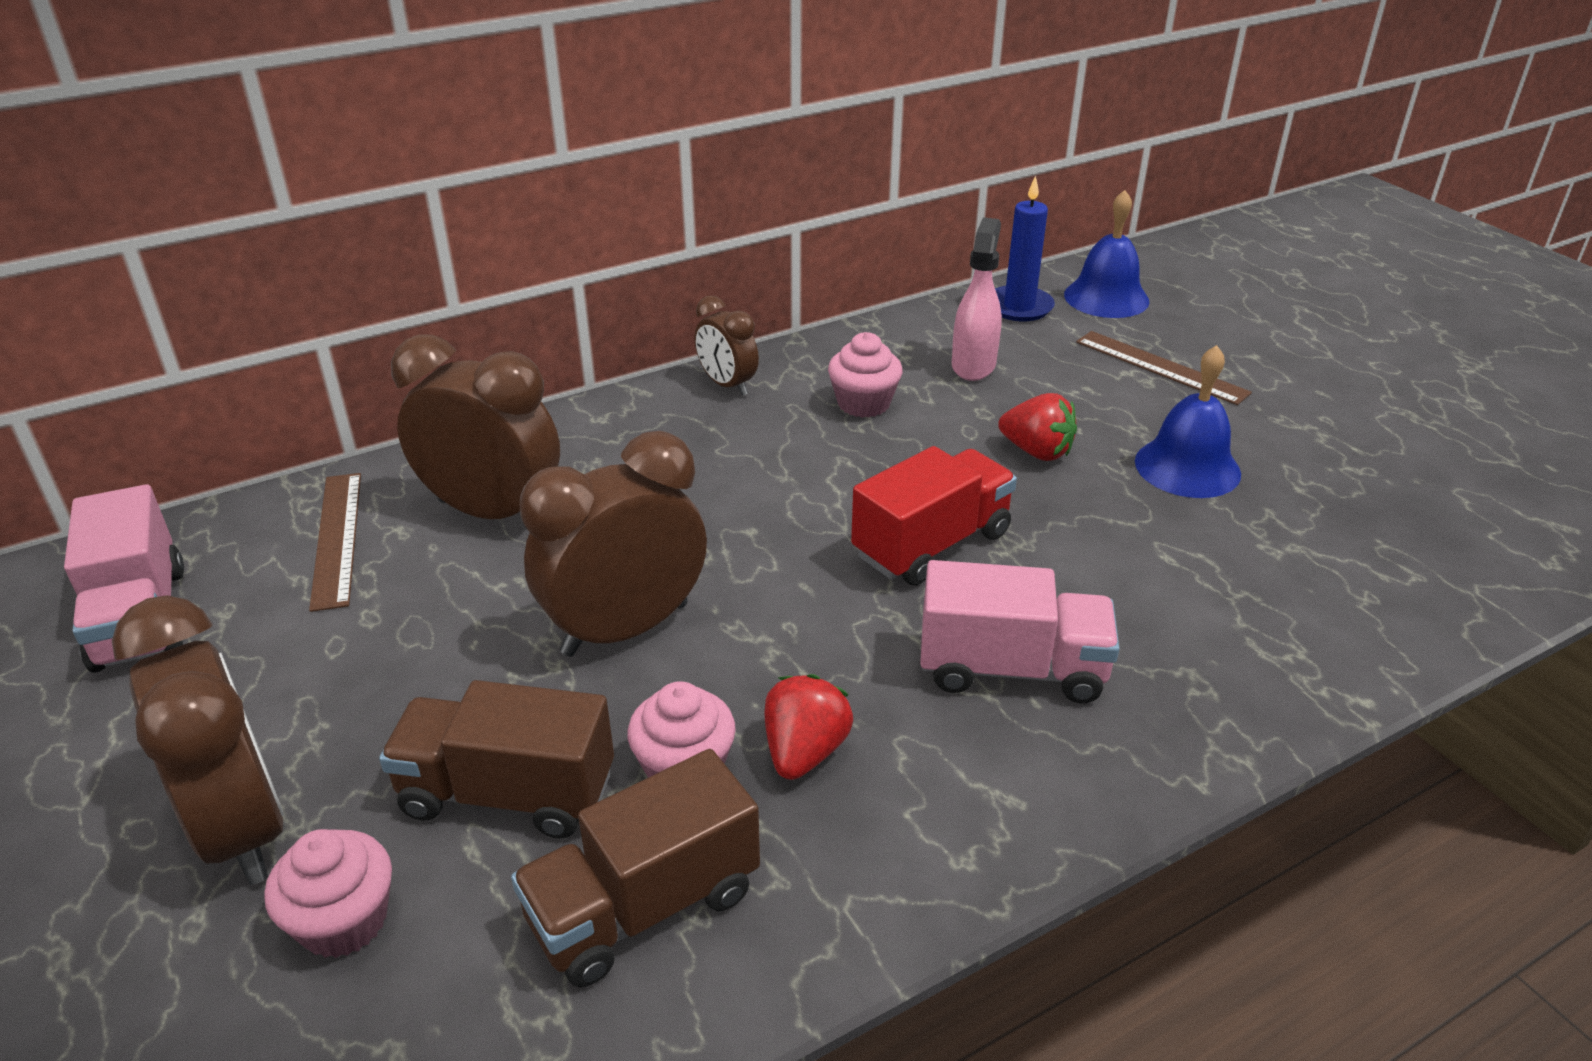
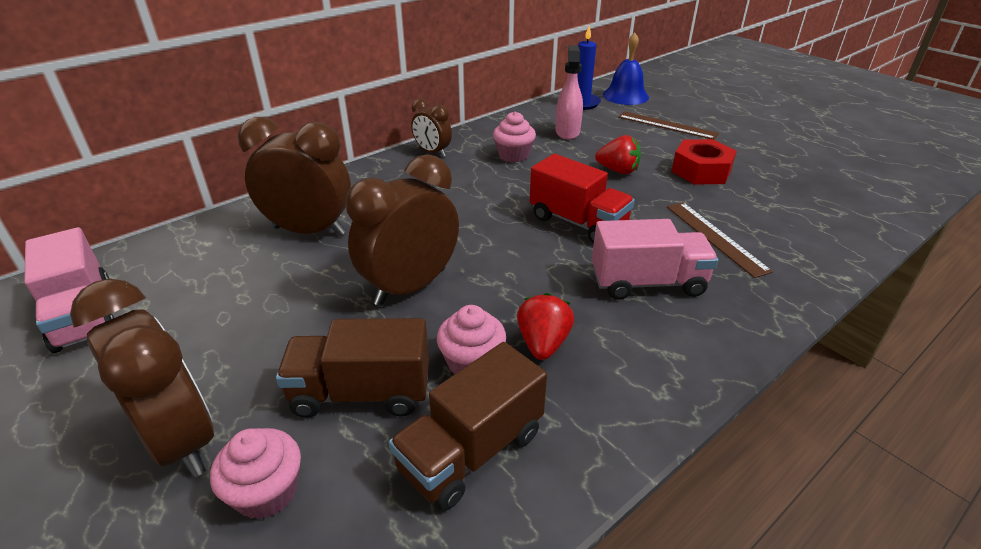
camera: 10 degrees left, 0 degrees up
(337, 538) = (211, 255): brown ruler -> brown ruler (715, 237)
(931, 544) = (577, 222): red truck -> red truck turned 90 degrees clockwise
(1187, 467) = (701, 171): blue bell -> red nut

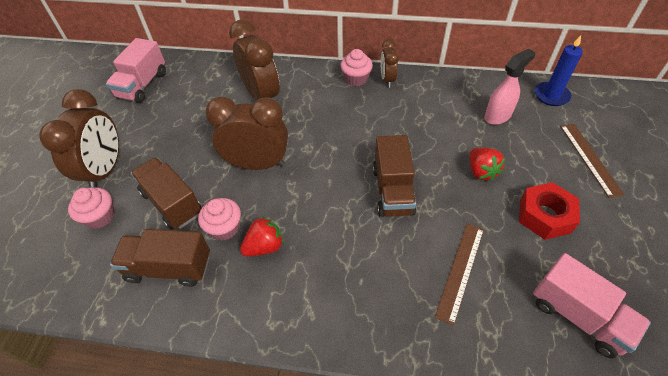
camera: 50 degrees right, 15 degrees up
(513, 155) = (431, 113): pink cupcake -> pink cupcake (356, 79)
(577, 222) = (392, 190): red truck -> brown truck
(625, 96) = (602, 109): blue bell -> none
(647, 283) = (366, 262): pink truck -> pink truck (578, 316)

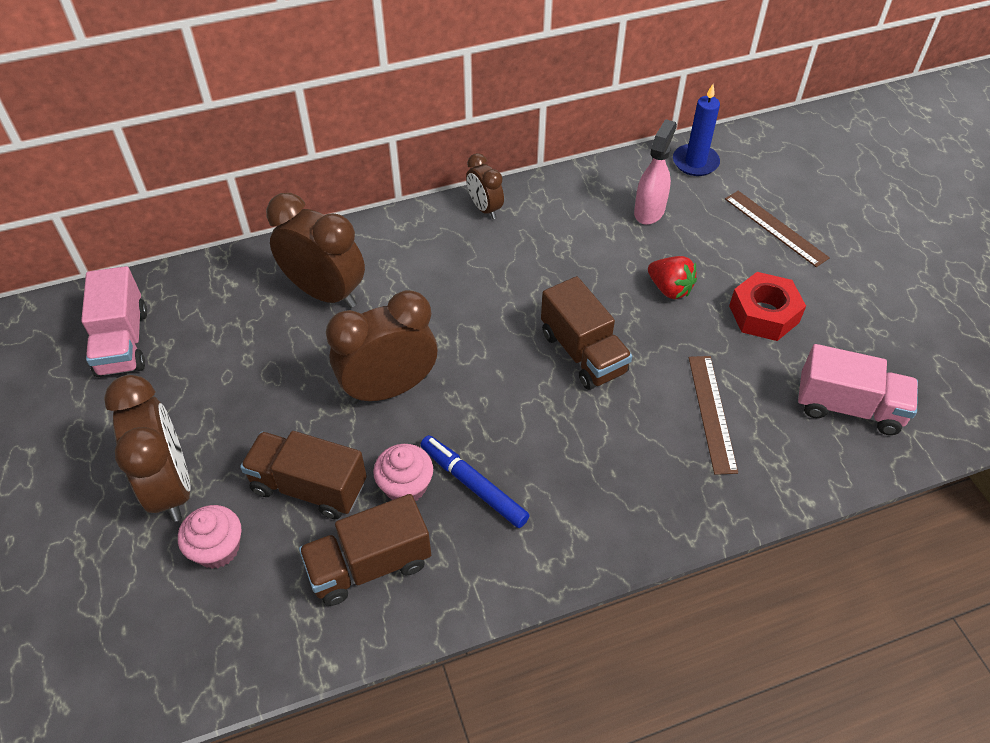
camera: 30 degrees left, 0 degrees up
(264, 246) = (473, 485): red strawberry -> blue marker
(356, 79) = (442, 221): pink cupcake -> none

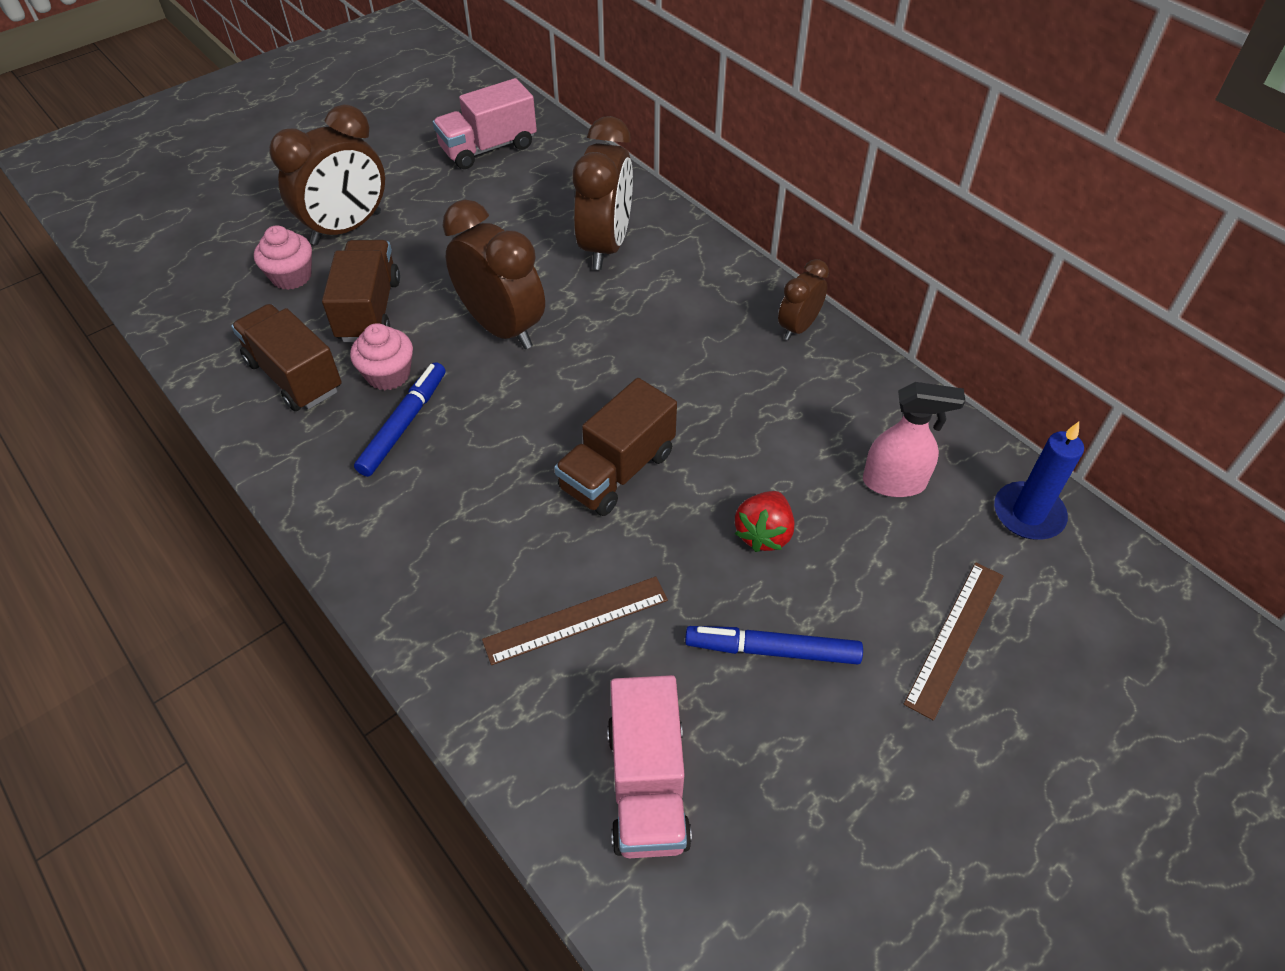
camera: 70 degrees right, 0 degrees up
(763, 314) = (773, 650): red nut -> blue marker

